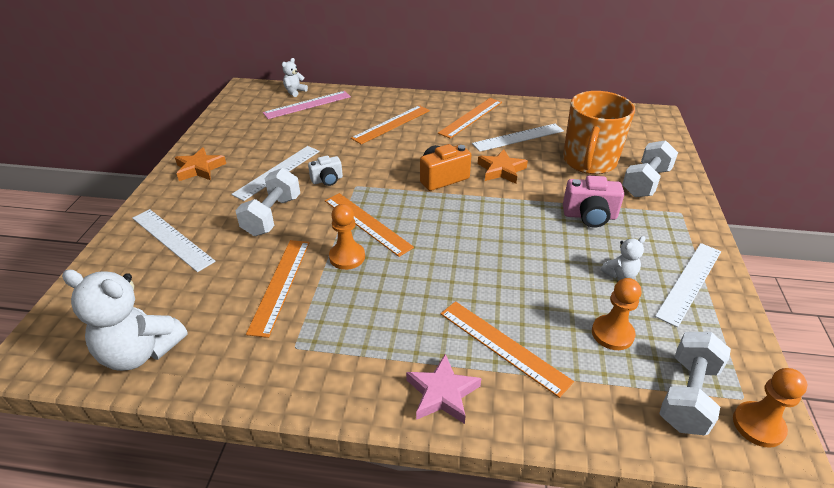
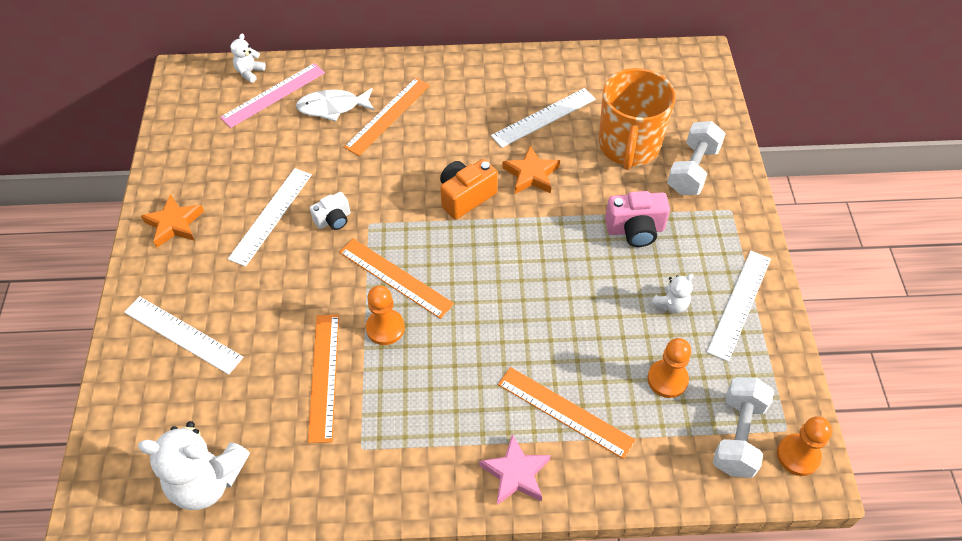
camera: 10 degrees left, 15 degrees up
(272, 216) = (285, 283): white dumbbell -> none
(350, 115) = (333, 107): none -> white fish
(471, 117) = (482, 90): orange ruler -> none

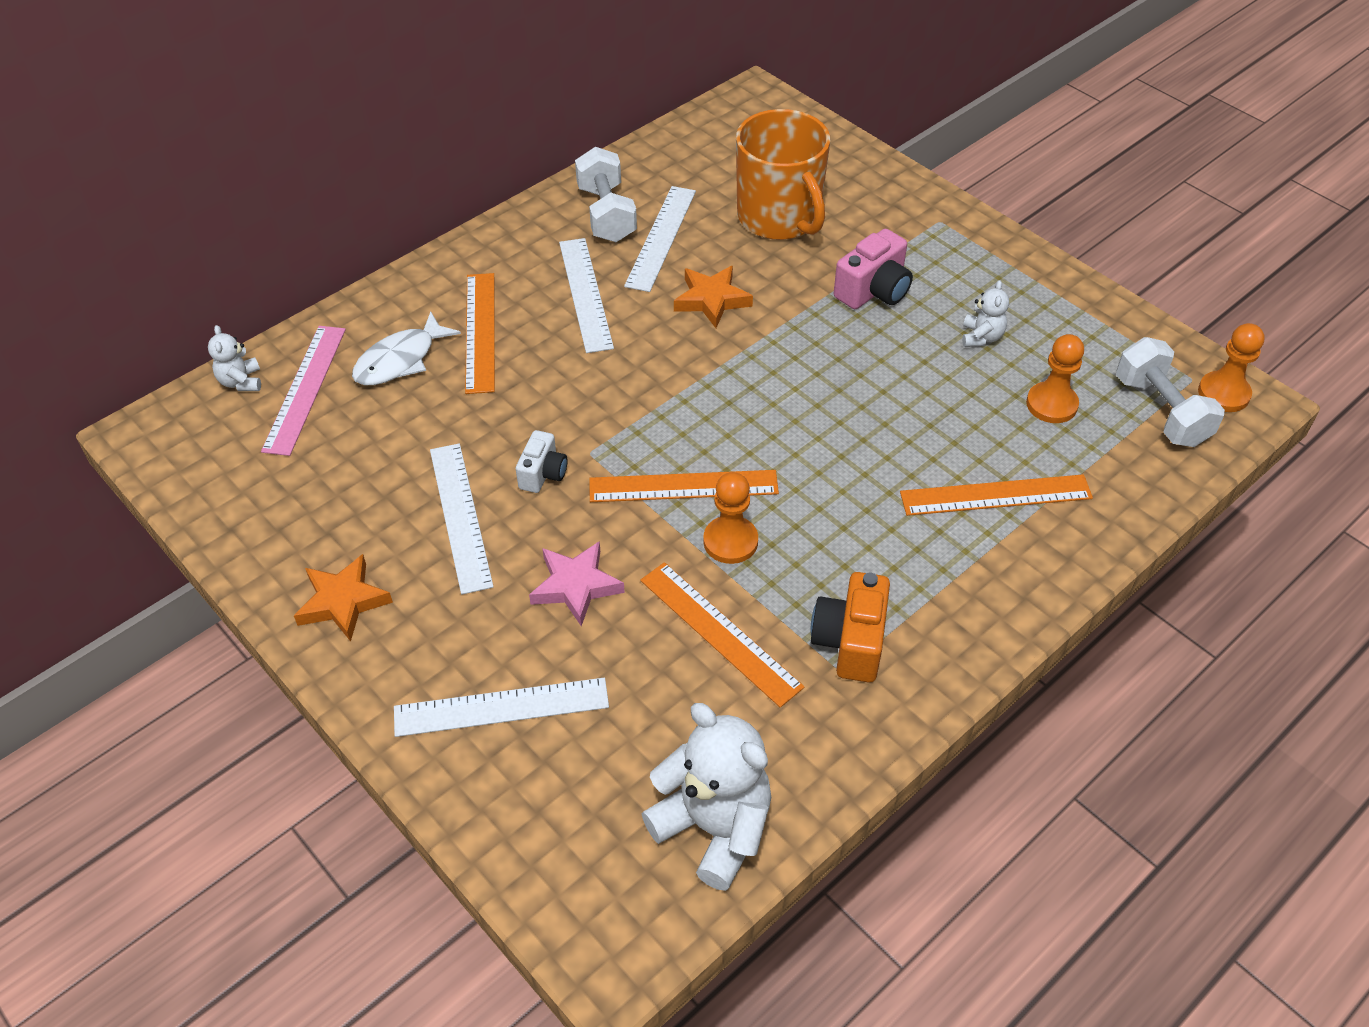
camera: 40 degrees left, 5 degrees down
(207, 481) = (714, 827): white teddy bear -> white teddy bear turned 105 degrees counterclockwise
(465, 197) = (667, 362): orange camera -> orange camera (850, 642)
(515, 473) = (1015, 582): pink star -> pink star (576, 586)
(692, 170) = (865, 205): white dumbbell -> white dumbbell (606, 214)
(739, 304) = (1039, 299): white ruler -> white ruler (585, 294)

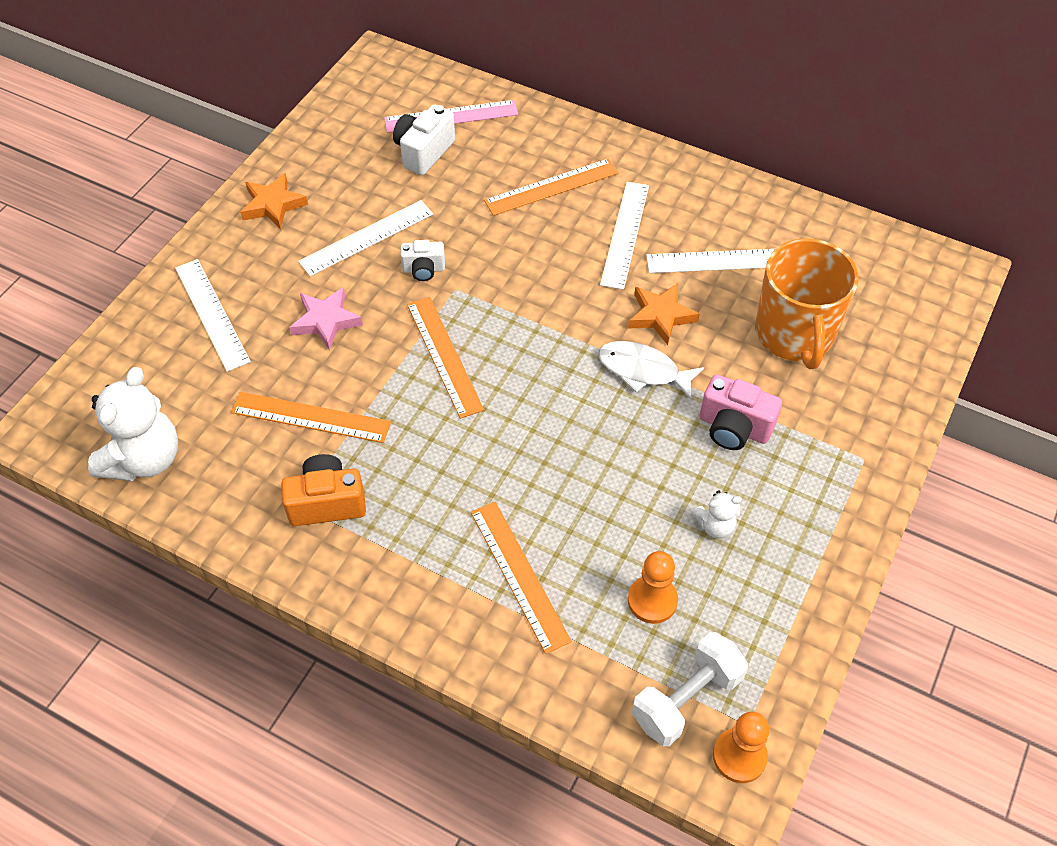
camera: 70 degrees right, 5 degrees up
(241, 382) = (443, 83): white teddy bear -> none
(349, 428) = (424, 152): none -> white camera
(400, 360) = (501, 154): white fish -> white fish (643, 370)
(585, 294) = (625, 234): white ruler -> white ruler turned 45 degrees counterclockwise
(606, 214) = (728, 217): white dumbbell -> none
(720, 632) = (311, 417): orange ruler -> orange ruler turned 75 degrees clockwise
(730, 541) = (399, 400): orange pawn -> none
(779, 217) = (794, 334): orange mug -> orange mug turned 45 degrees counterclockwise

